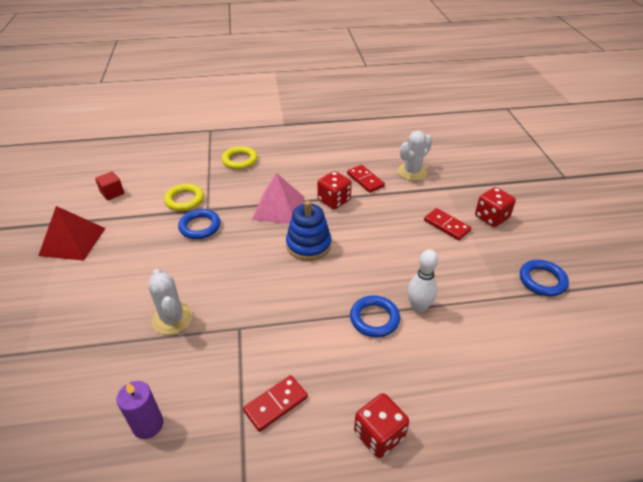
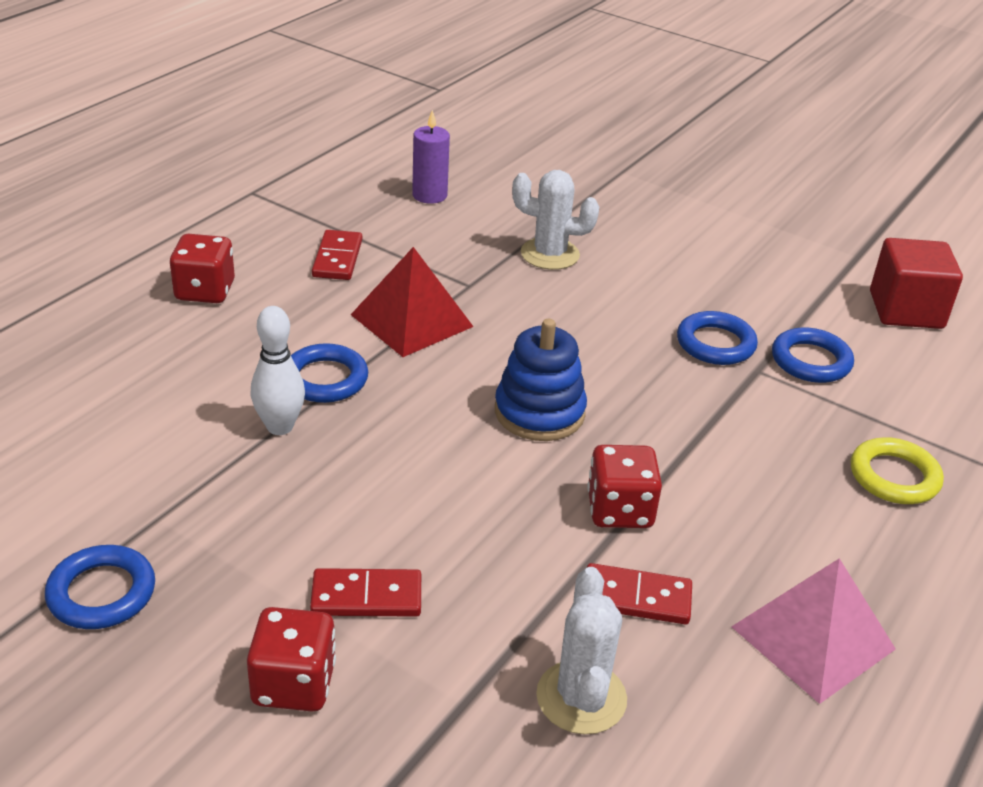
camera: 130 degrees right, 5 degrees down
(72, 241) = (800, 245): red pyramid -> red pyramid (411, 320)
(112, 193) = (906, 310): red cube -> red cube, size x1.76
(184, 200) = (811, 361): yellow ring -> blue ring
(278, 208) = (675, 437): pink pyramid -> pink pyramid (813, 637)

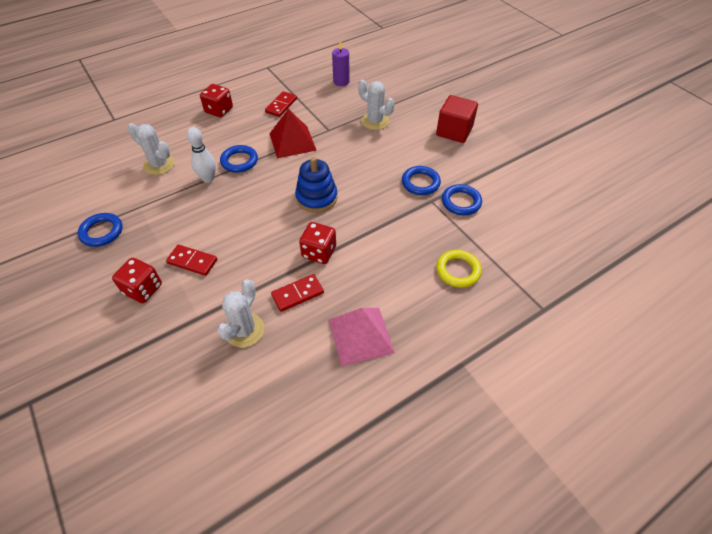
camera: 25 degrees right, 15 degrees up
(142, 424) = (159, 165): none -> white cactus
(636, 598) = (297, 294): red domino -> red domino turned 60 degrees counterclockwise
(906, 310) = (531, 186): red cube -> red cube (454, 131)

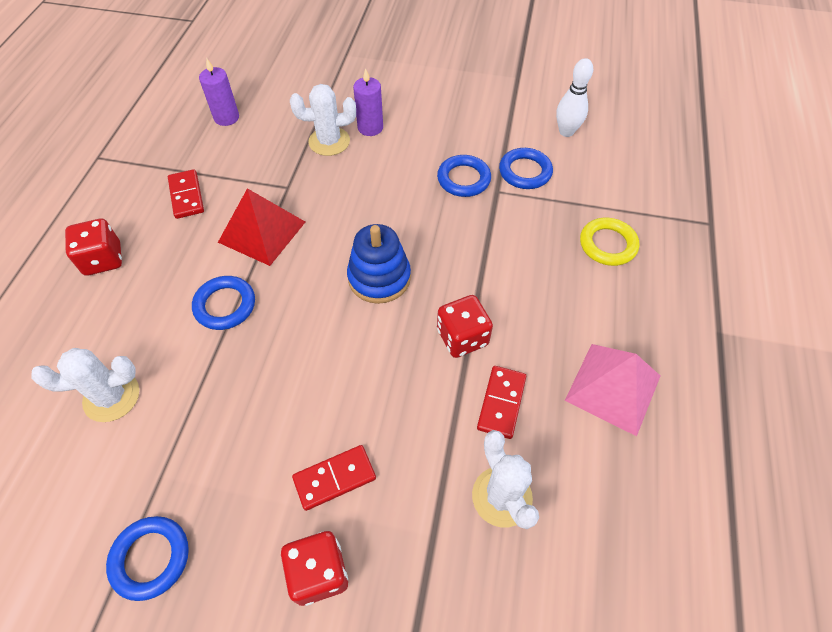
camera: 45 degrees left, 5 degrees up
(208, 178) = (212, 359): white bowling pin -> white bowling pin (566, 132)
(404, 127) = (370, 127): none -> purple candle
(454, 131) = (426, 99): red cube -> none

